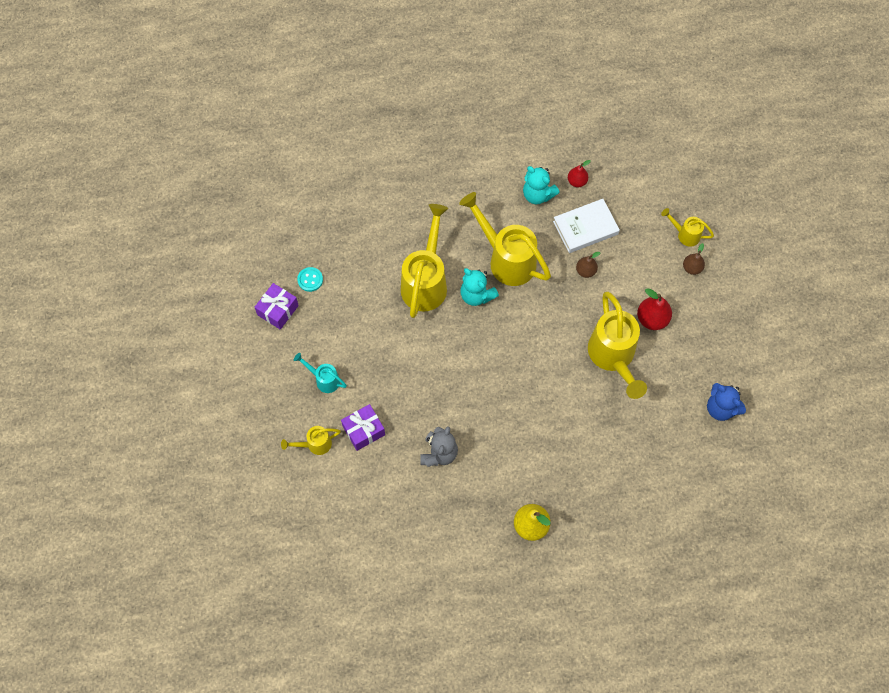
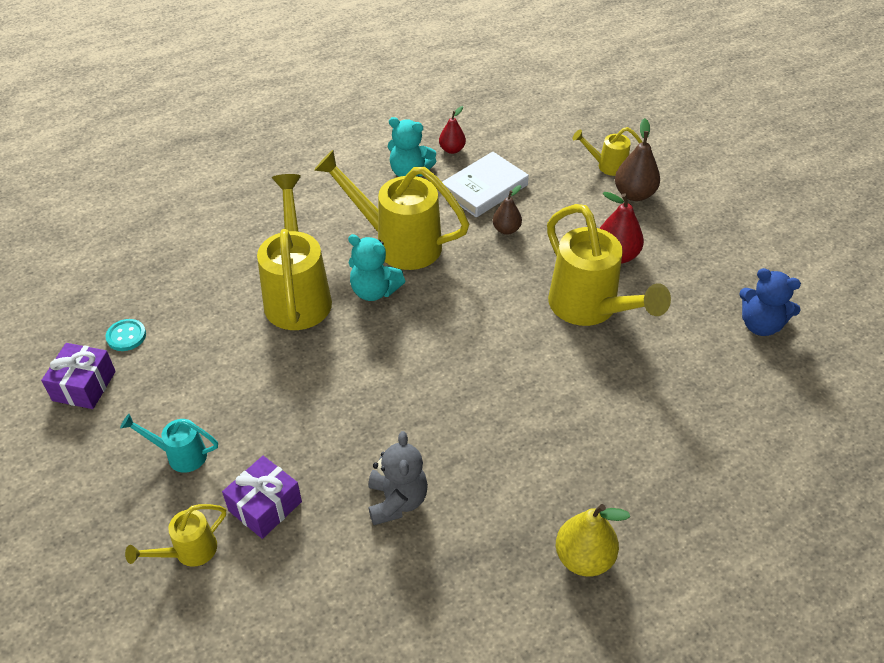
camera: 20 degrees left, 20 degrees down
(692, 268) = (634, 194): brown pear -> brown pear, size x1.57

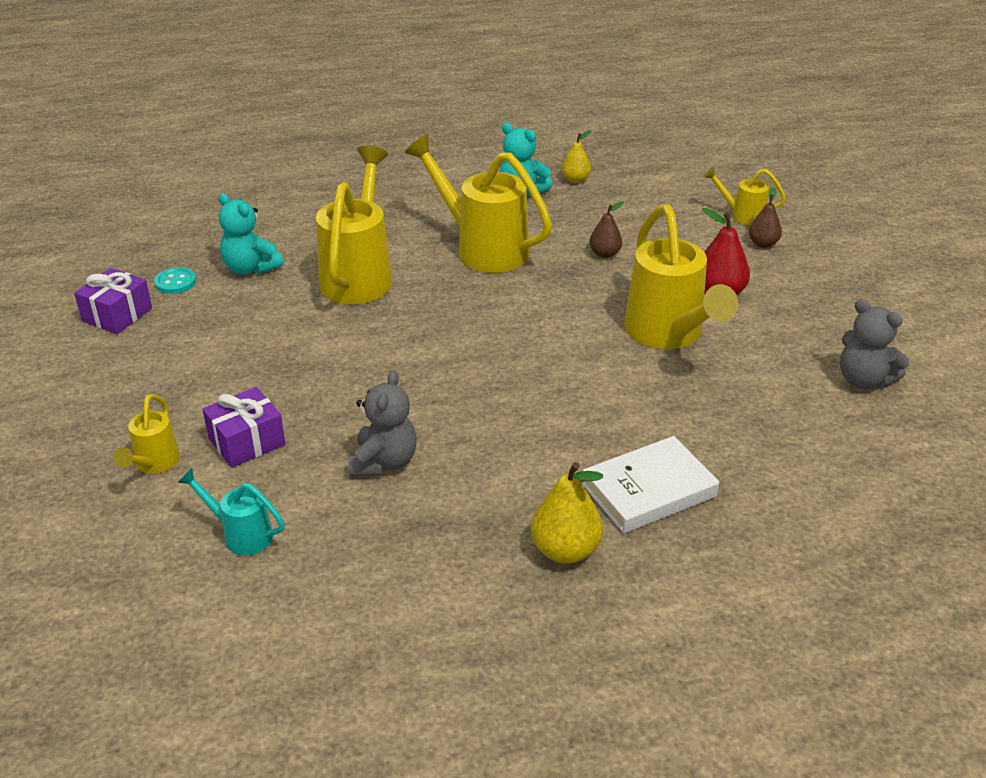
camera: 15 degrees right, 10 degrees down
(180, 455) = (182, 385): turquoise watering can -> turquoise watering can (240, 534)
(188, 552) = (154, 464): yellow watering can -> yellow watering can turned 60 degrees counterclockwise
(374, 291) = (440, 284): turquoise teddy bear -> turquoise teddy bear (250, 268)
(452, 150) = (575, 179): red pear -> yellow pear
(484, 189) = (596, 216): white book -> white book (648, 490)
(634, 194) = (763, 244): brown pear -> brown pear, size x0.64
(760, 325) = (863, 380): blue teddy bear -> grey teddy bear

